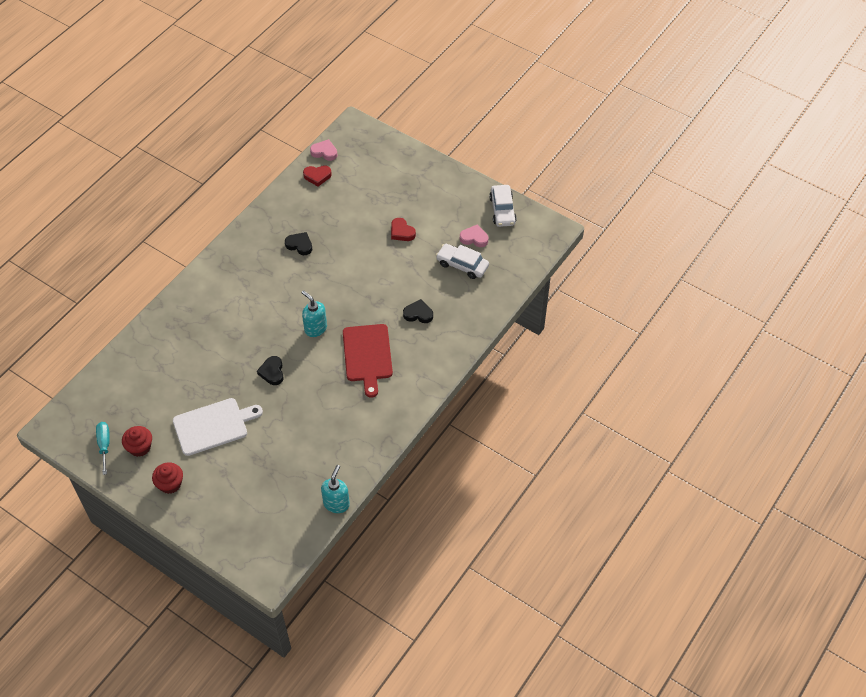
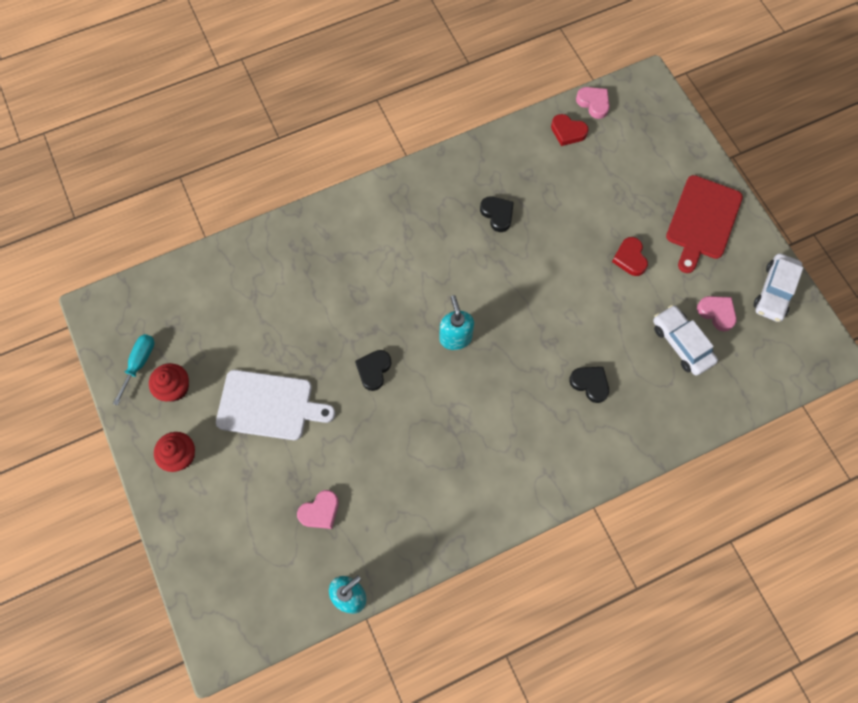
camera: 30 degrees right, 15 degrees up
(287, 468) = (320, 511): none -> pink heart
(367, 355) = (497, 409): red cutting board -> red cutting board (702, 220)

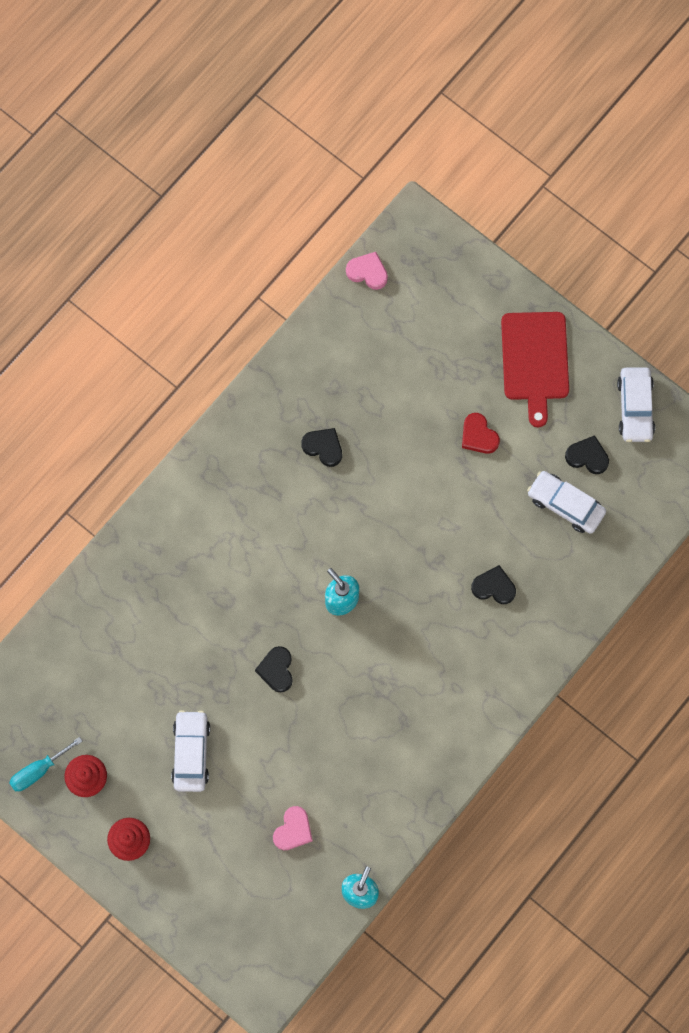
camera: 25 degrees left, 5 degrees up
(139, 363) = (38, 770): turquoise screwdriver -> turquoise screwdriver turned 120 degrees counterclockwise
(269, 405) = (191, 753): white cutting board -> white car
(568, 132) = (355, 319): red heart -> none
(717, 313) = (587, 456): pink heart -> black heart

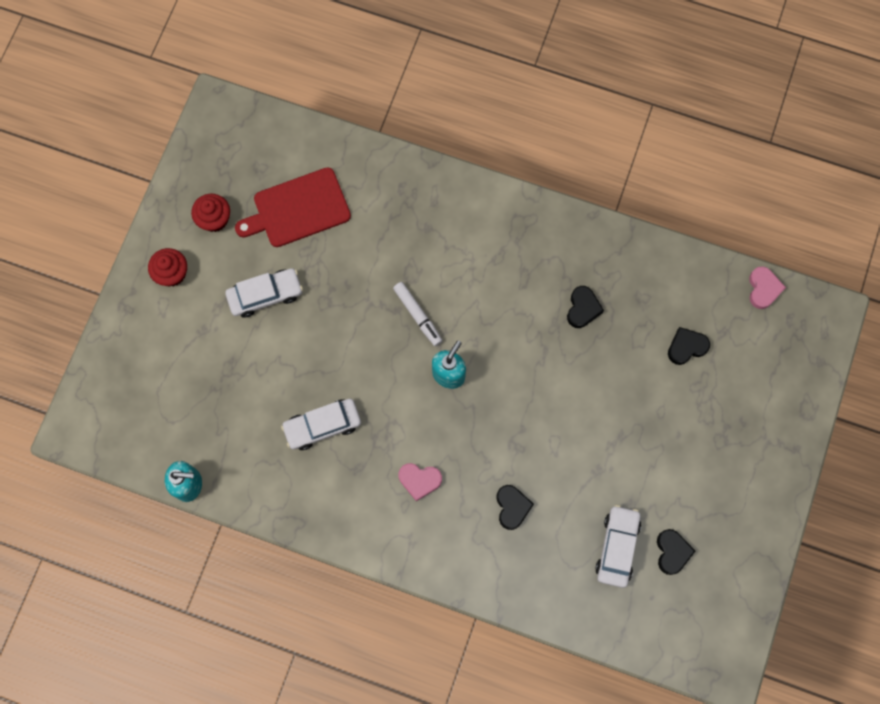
camera: 70 degrees right, 0 degrees up
(38, 770) = (208, 177): turquoise screwdriver -> none
(270, 608) = (418, 315): none -> white marker
(276, 670) = (364, 341): black heart -> black heart (686, 347)
(293, 830) = (226, 406): pink heart -> pink heart (419, 480)
(478, 436) = (650, 443): red heart -> none
(535, 360) = (745, 470): red cutting board -> red cutting board (298, 209)
(635, 408) = (739, 581): white car -> white car (322, 426)

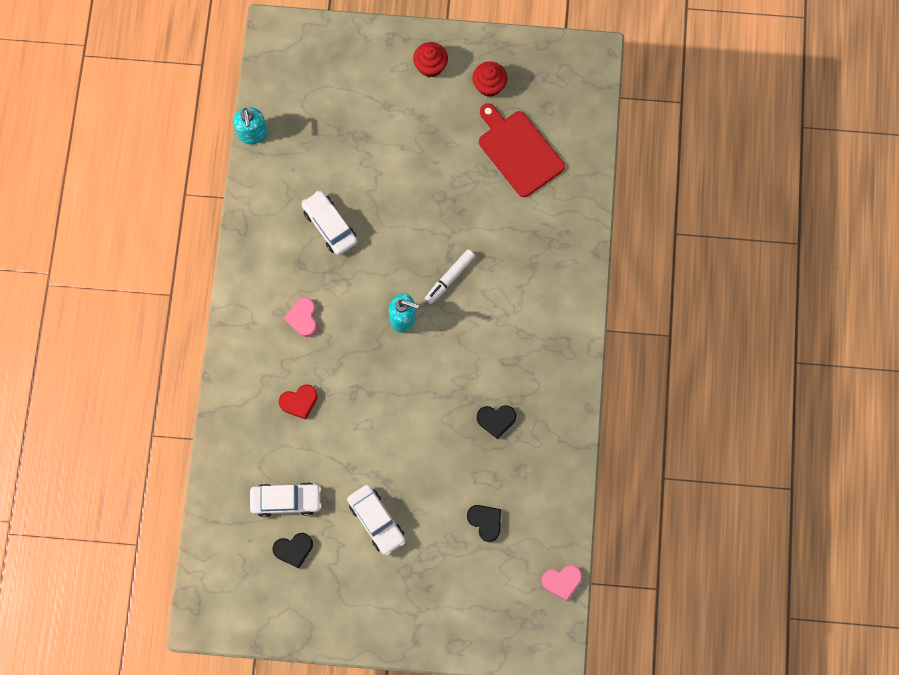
camera: 75 degrees right, 0 degrees up
(265, 295) = (432, 147): white car -> white car (376, 521)
(512, 507) = (299, 402): black heart -> red heart

